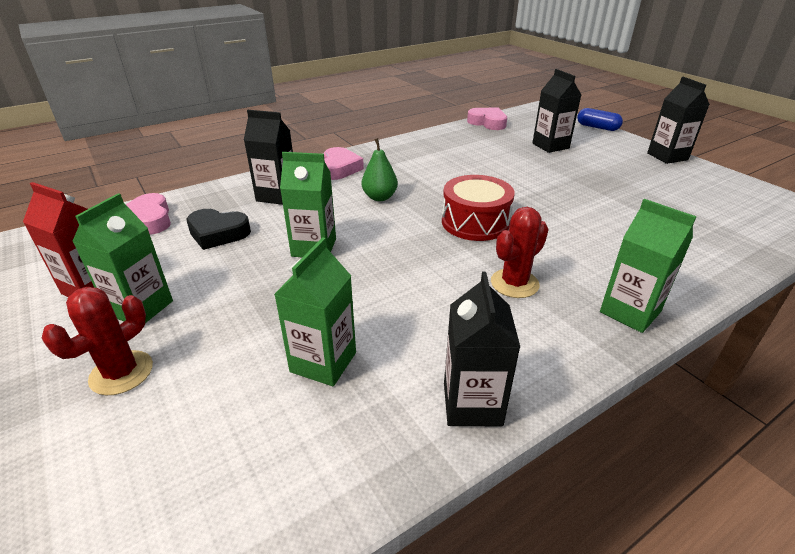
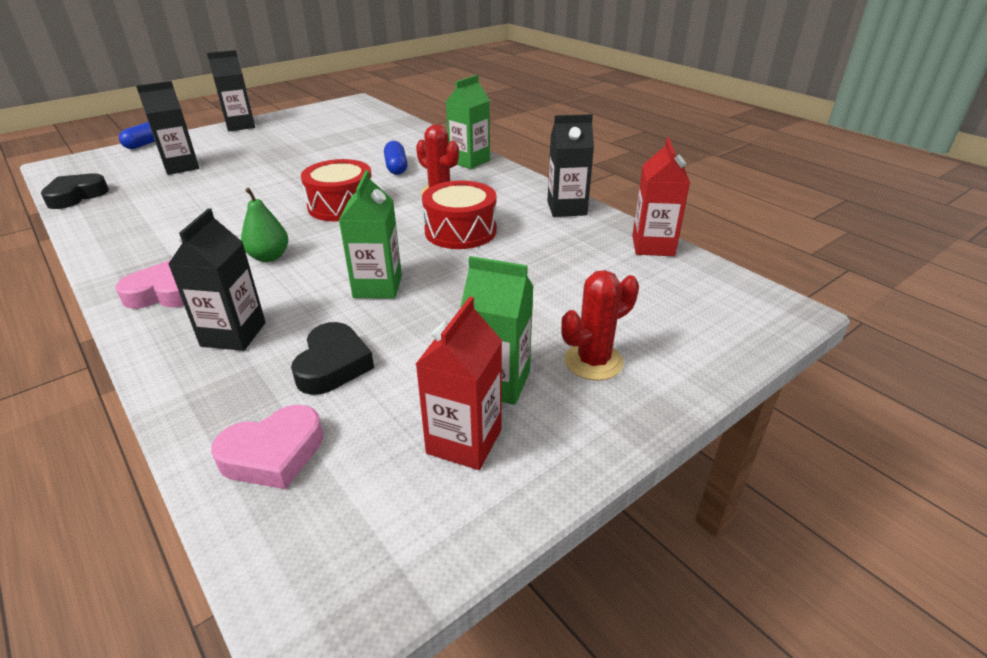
camera: 95 degrees left, 0 degrees up
(121, 373) = (593, 361): red cactus -> red cactus turned 60 degrees counterclockwise
(323, 362) = (547, 261): green carton -> none
(332, 497) = (653, 246): none -> red carton
(411, 297) = (460, 231): none -> red drum
(488, 123) = (76, 196): pink heart -> black heart
(586, 251) = (396, 167): none -> blue capsule

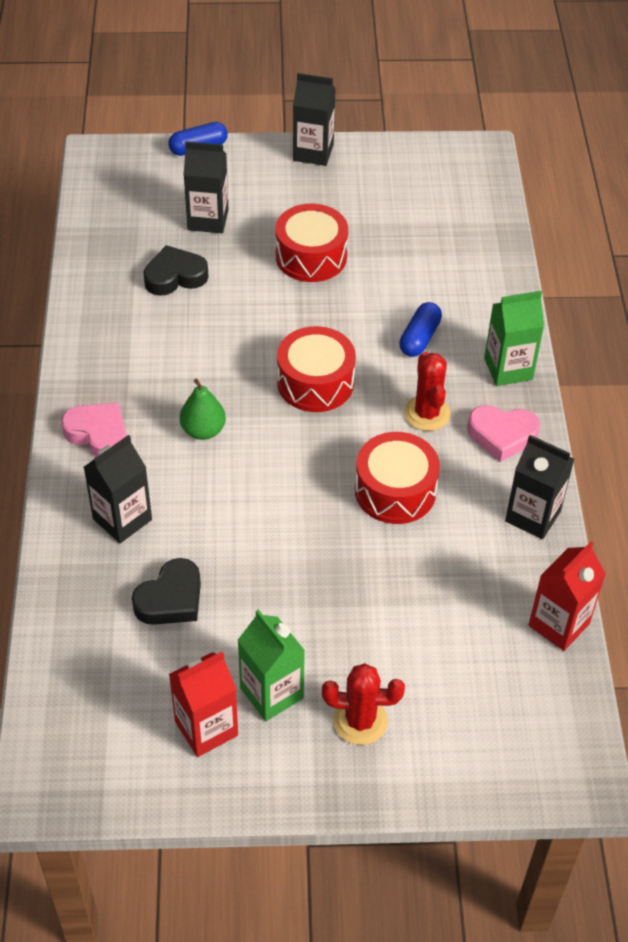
camera: 35 degrees right, 15 degrees up
(76, 196) = (92, 229): black heart -> black heart (175, 276)
(273, 454) = (84, 658): pink heart -> pink heart (502, 435)
(280, 160) = (311, 256): none -> red drum
(377, 287) = (264, 527): green carton -> none

